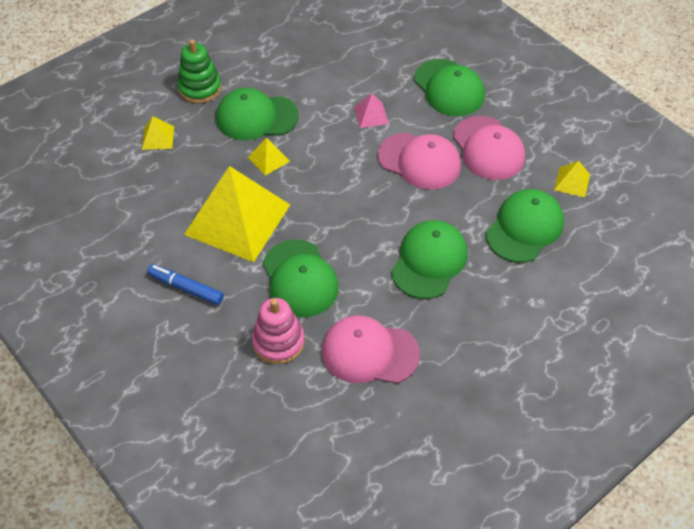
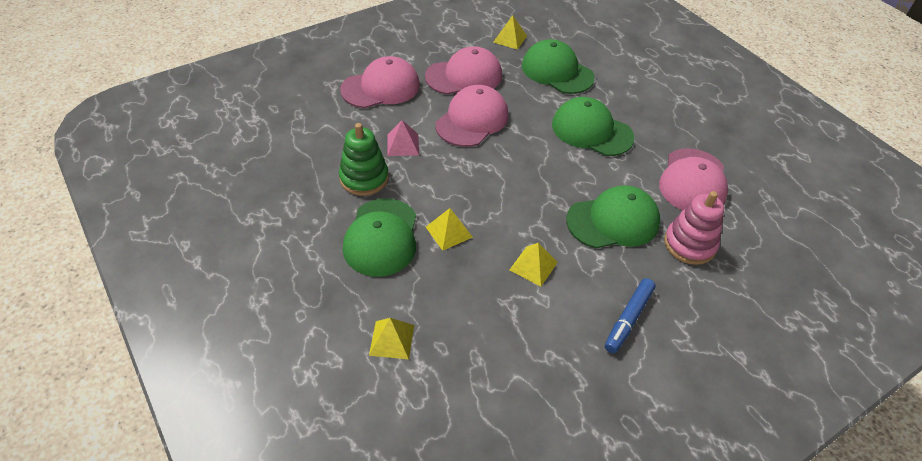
camera: 85 degrees left, 5 degrees down
(200, 88) = (315, 290): green stacking toy -> green stacking toy (364, 178)
(237, 219) = (533, 266): yellow pyramid -> yellow pyramid, size x0.41
(449, 88) = (381, 87): green cap -> pink cap

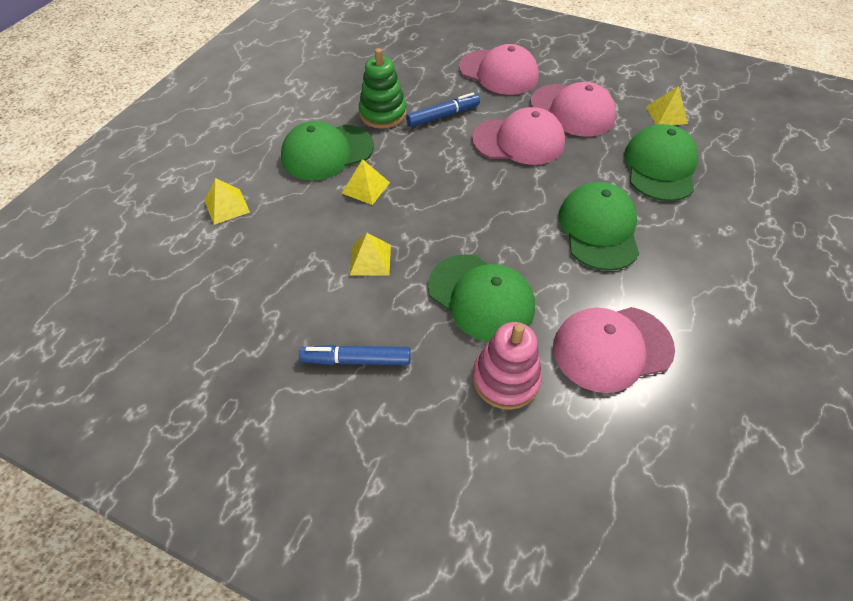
camera: 60 degrees right, 5 degrees up
(403, 144) = (443, 116): pink pyramid -> blue marker

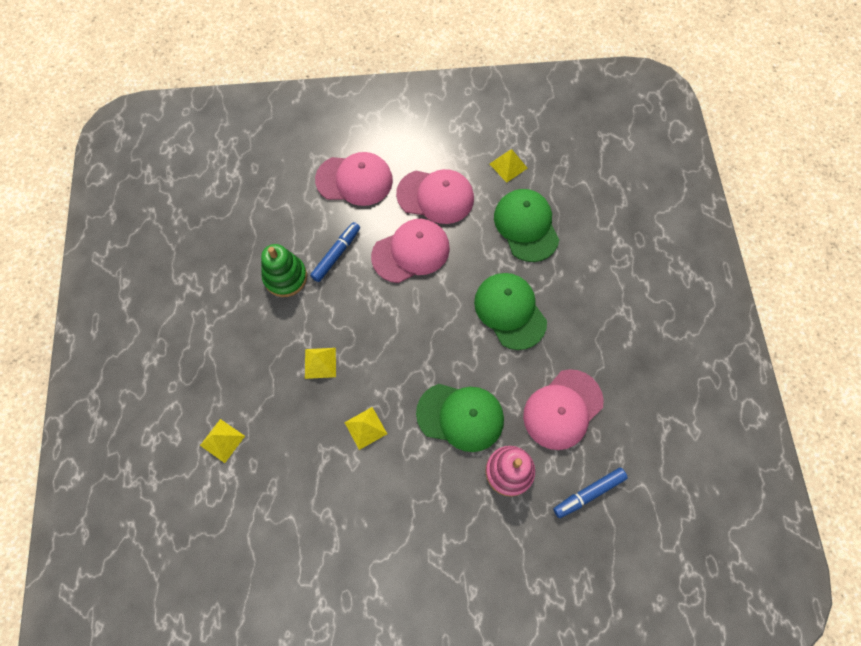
camera: 30 degrees left, 15 degrees up
(327, 152) = (266, 343): green cap -> none
(357, 360) = (407, 514): blue marker -> blue marker (589, 493)

